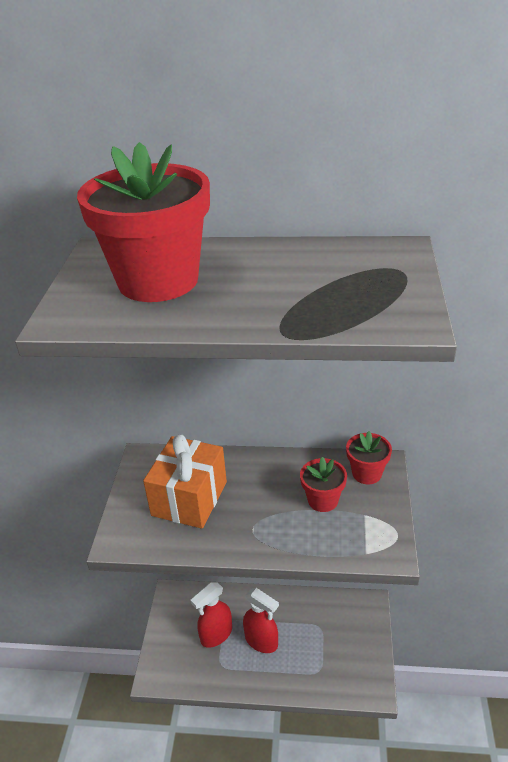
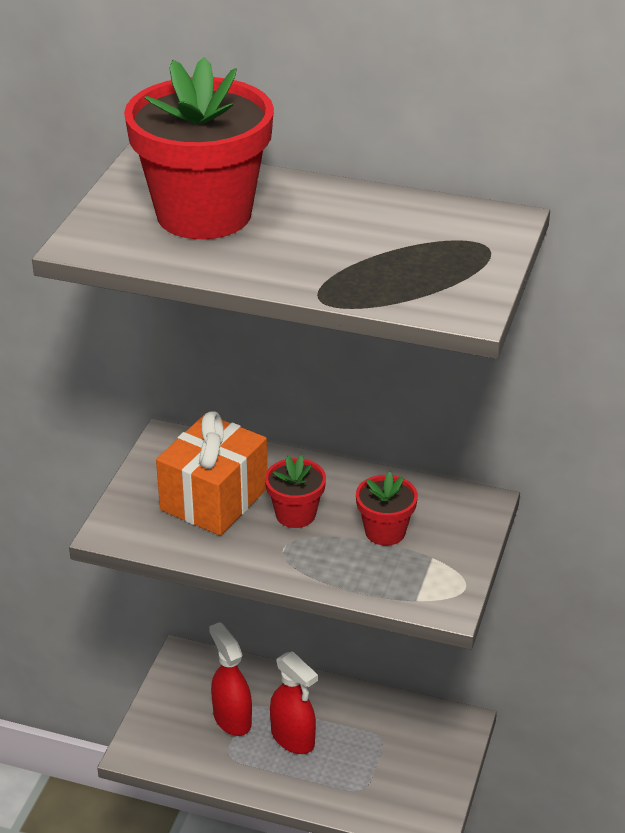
camera: 10 degrees right, 0 degrees up
(216, 635) = (232, 718): red spray bottle -> red spray bottle turned 90 degrees clockwise
(367, 473) = (455, 511): red flower pot -> red flower pot (295, 514)

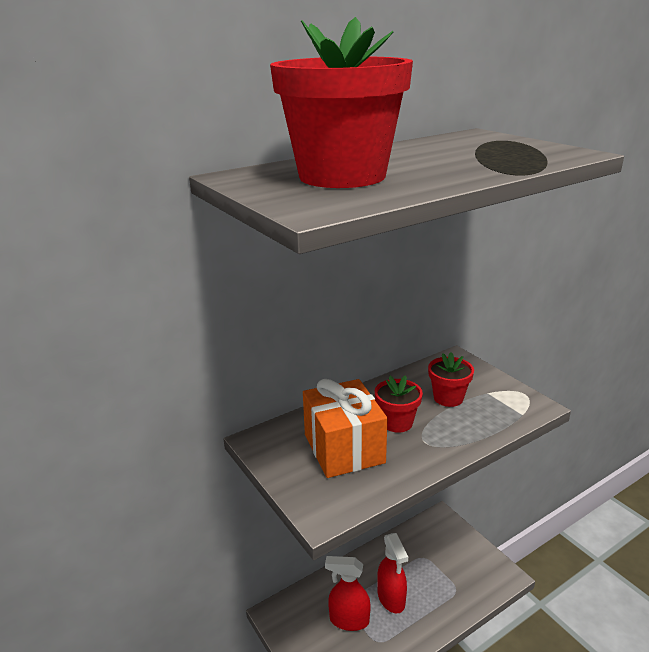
camera: 50 degrees left, 10 degrees down
(293, 738) = (391, 598): red spray bottle -> red spray bottle turned 75 degrees clockwise

